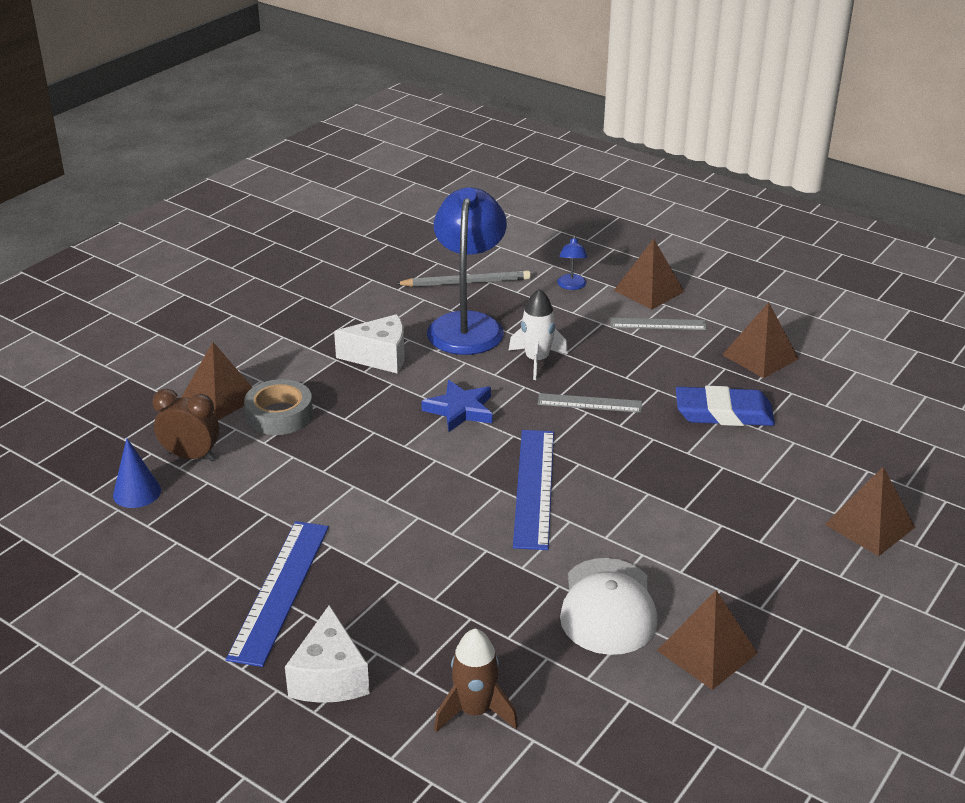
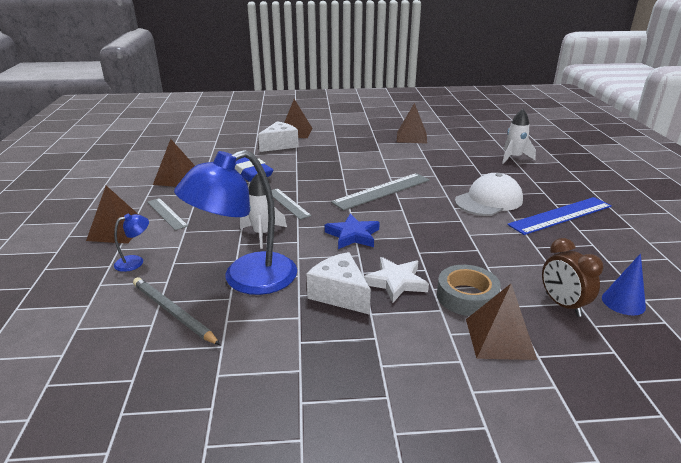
camera: 130 degrees left, 5 degrees down
(329, 677) = (564, 184): white cheese -> white cheese (280, 145)
(352, 391) = (396, 282): none -> white star
(475, 711) = (514, 157): brown rocket -> white rocket
(534, 487) = (382, 191): blue ruler -> grey ruler
(608, 607) = (423, 155): white cap -> white cap (489, 200)

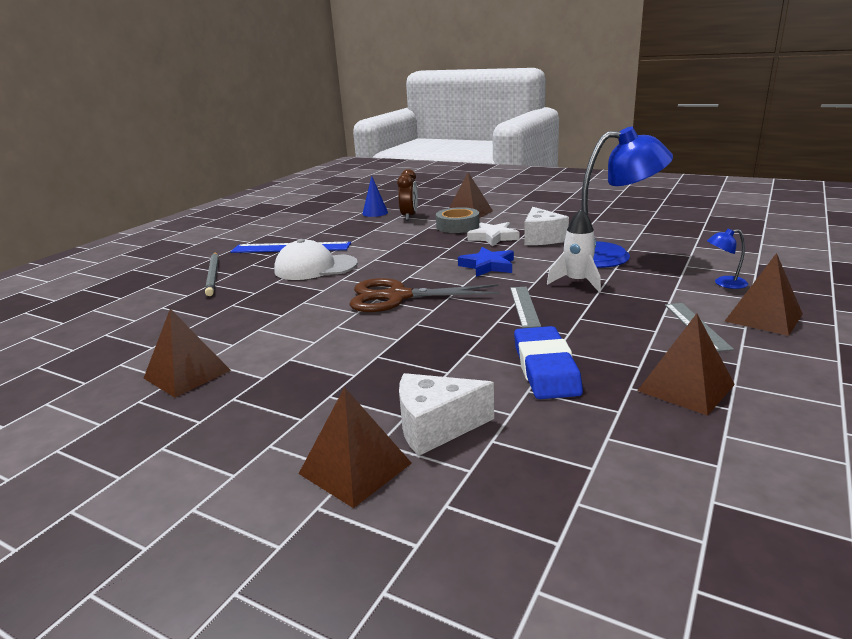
camera: 145 degrees left, 5 degrees down
(173, 312) = (678, 248): grey pencil -> grey pencil (213, 275)
(382, 191) = (397, 297): grey ruler -> brown scissors
(514, 157) = (169, 302): white rocket -> none

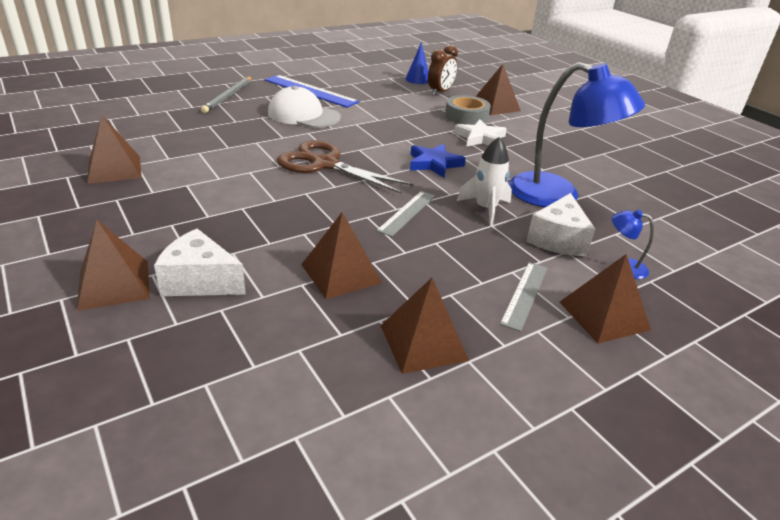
camera: 25 degrees right, 10 degrees up
(541, 238) = (521, 154): white cheese -> white cheese (558, 239)
(545, 368) = (341, 273): blue eraser -> brown pyramid

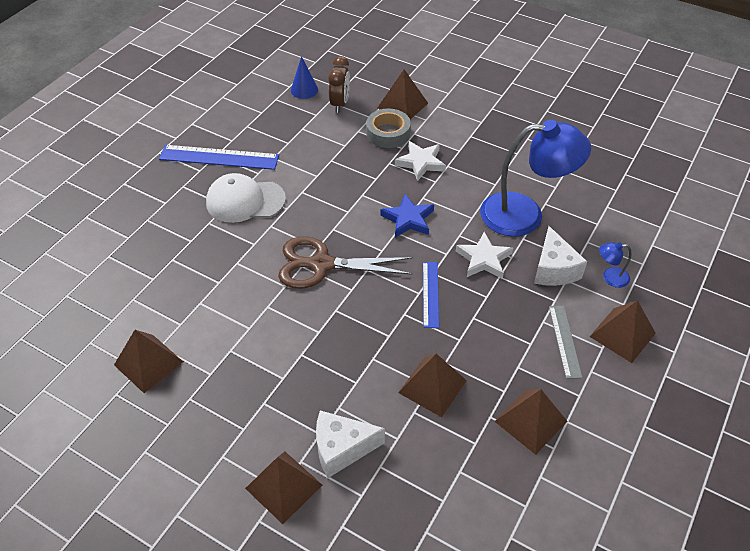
camera: 25 degrees left, 15 degrees up
(228, 96) = (148, 204): grey pencil -> none
(407, 213) = (430, 294): grey ruler -> blue ruler
(485, 209) = (483, 259): white rocket -> white star

